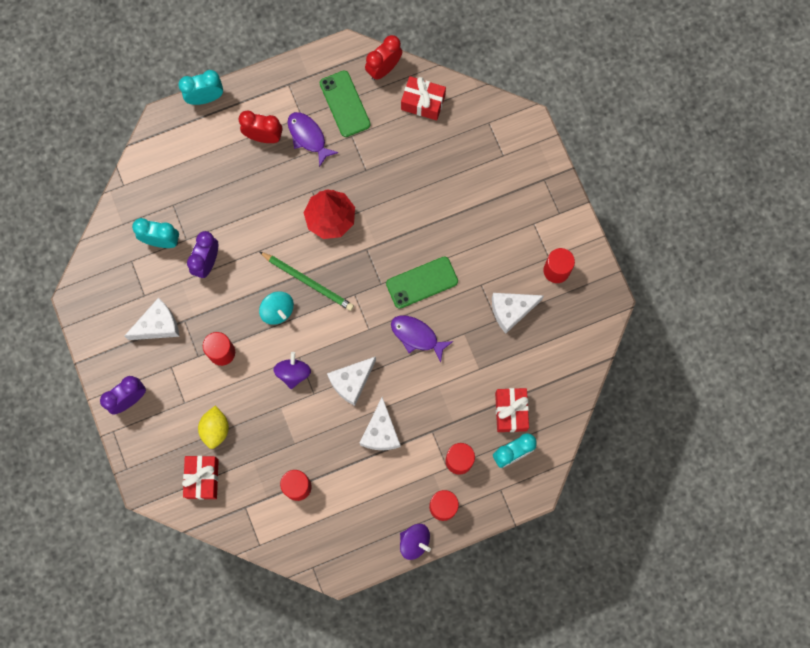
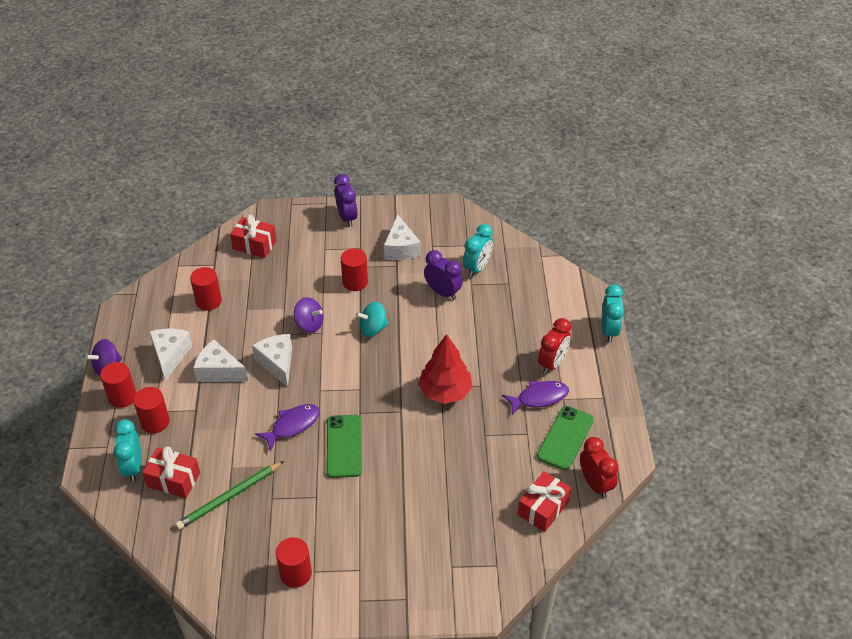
camera: 110 degrees right, 30 degrees down
(215, 429) = (290, 262): yellow lemon -> none
(308, 281) = (389, 358): green pencil -> green pencil (229, 497)
(345, 104) = (565, 438): green phone -> green phone turned 60 degrees counterclockwise
(511, 311) = (274, 515): white cheese -> white cheese (170, 355)

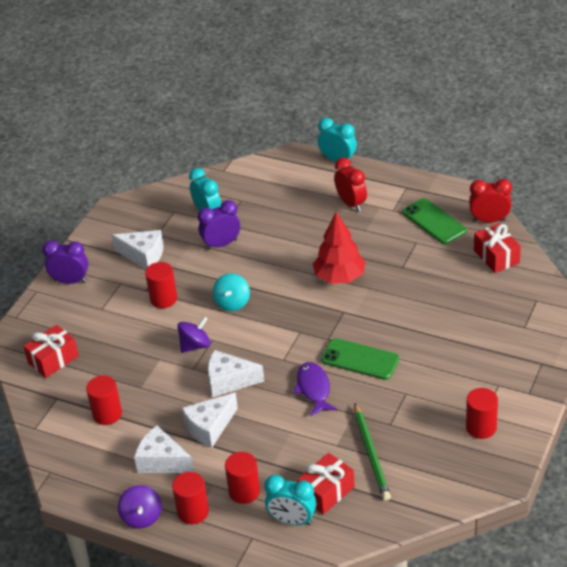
camera: 60 degrees left, 5 degrees down
(539, 398) = (383, 223): purple fish -> none

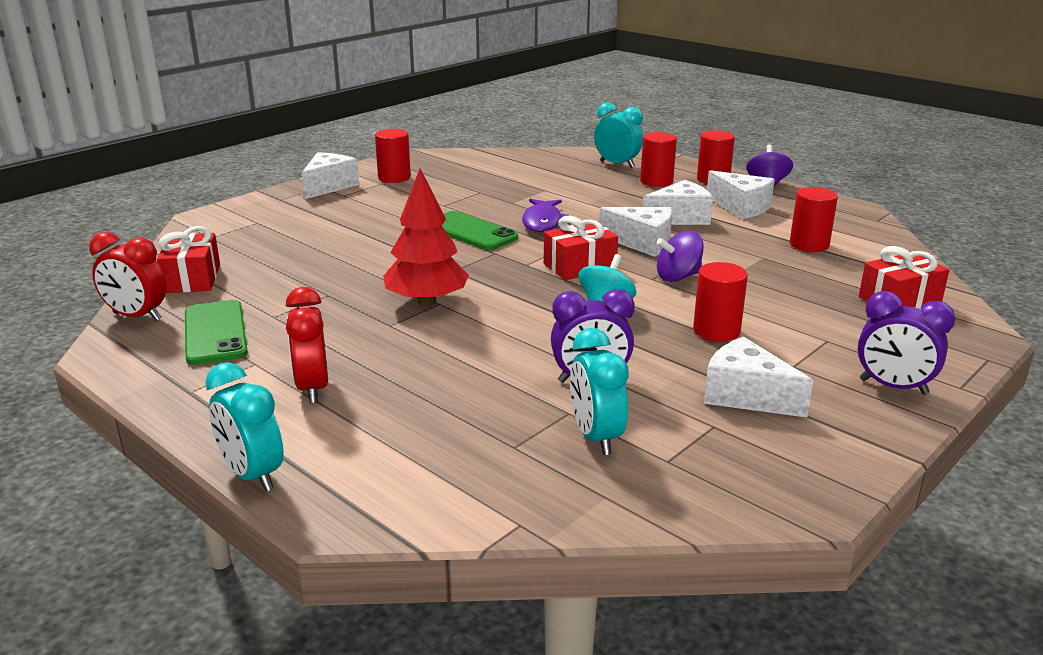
camera: 165 degrees left, 15 degrees down
(326, 492) = (575, 171): red gift -> red gift (579, 266)
(371, 454) = (515, 181): green pencil -> none
(522, 395) = (329, 186): none -> white cheese

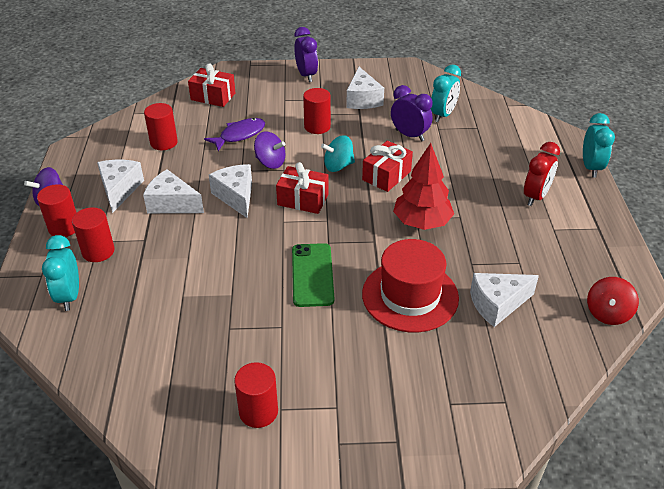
camera: 135 degrees left, 15 degrees up
(137, 317) = (607, 313): red clock -> red spinning top
(192, 279) = (551, 339): red gift -> red gift (386, 176)
(215, 333) = (563, 267): green phone -> none
(329, 186) = (332, 437): white cheese -> white cheese (497, 304)
(363, 253) = (410, 296): none -> red hat
(542, 222) = (253, 255): purple fish -> purple fish (239, 135)

